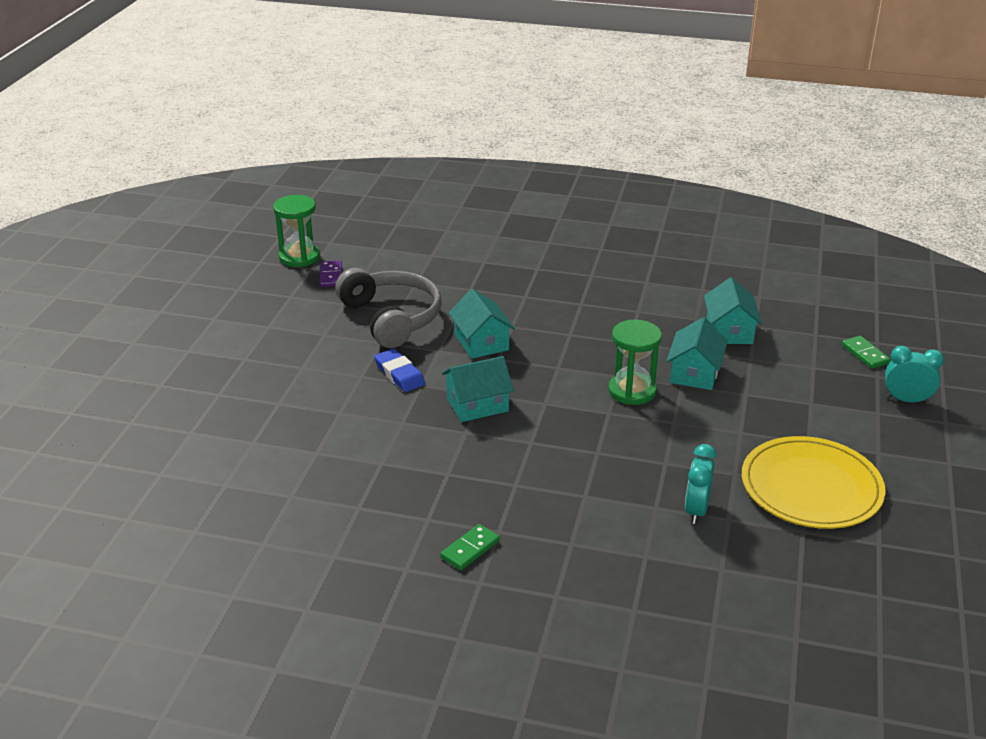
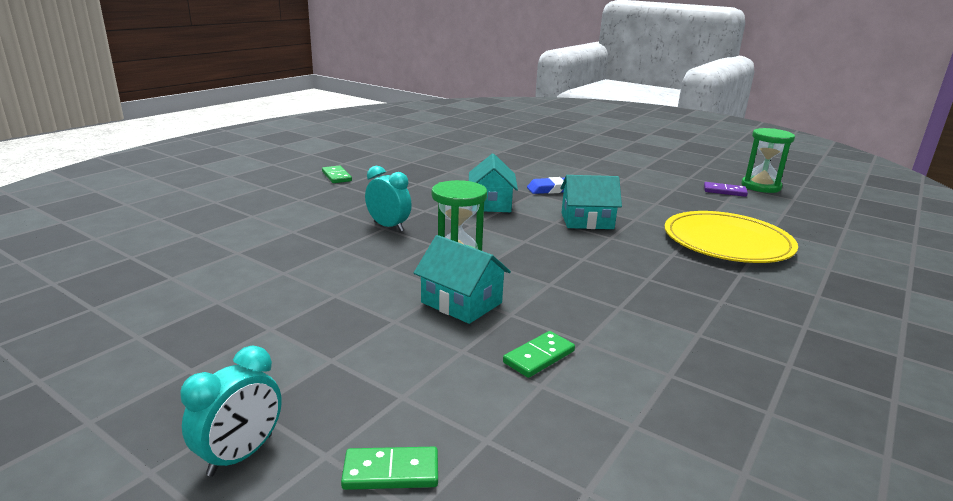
camera: 110 degrees right, 10 degrees down
(392, 318) = (643, 199): grey headphones -> none
(696, 510) = (266, 243): turquoise clock -> turquoise clock (388, 226)
(729, 331) = (539, 357): turquoise house -> green domino
(811, 487) = (210, 302): yellow plate -> yellow plate (727, 242)

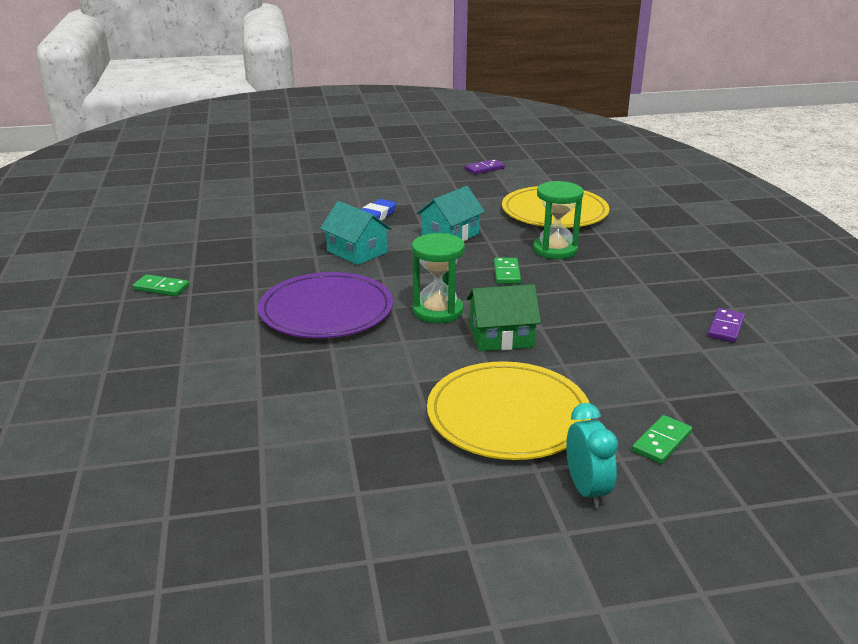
camera: 45 degrees left, 5 degrees up
(332, 356) = (508, 415): none -> yellow plate
(388, 226) = (326, 310): turquoise clock -> purple plate
(461, 302) = (501, 337): turquoise house -> green house
(539, 357) = (604, 343): green domino -> green domino (507, 273)
(713, 424) = (726, 328): none -> purple domino
(760, 186) = (497, 155): green hourglass -> green hourglass (555, 250)

